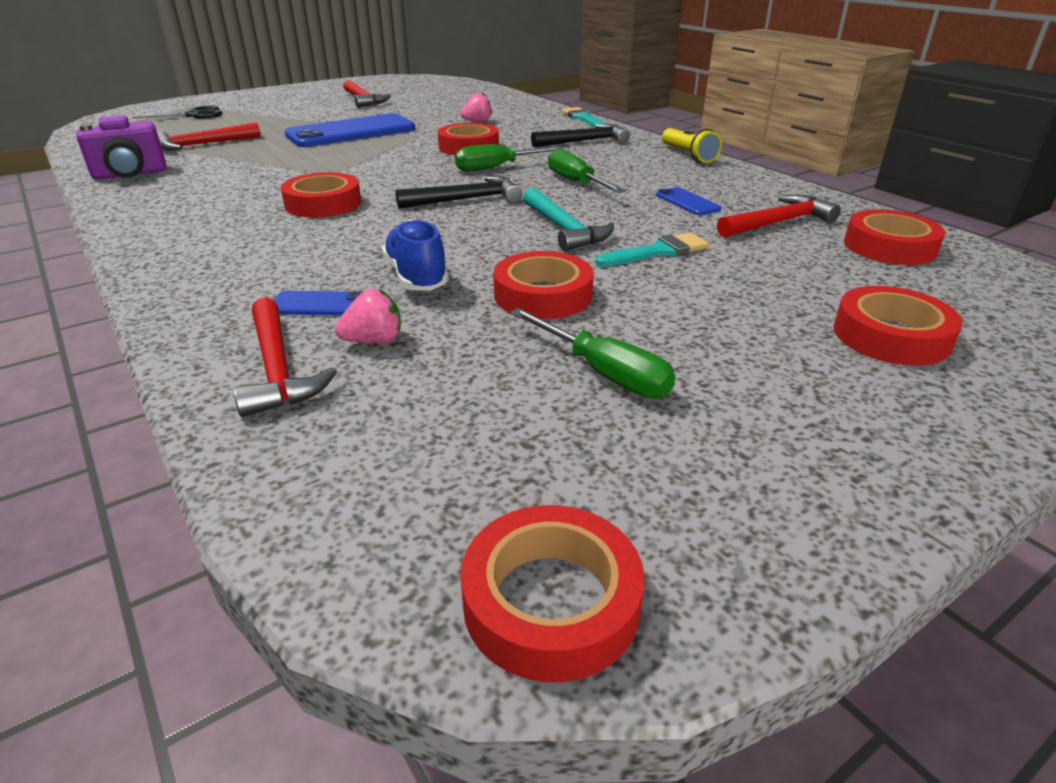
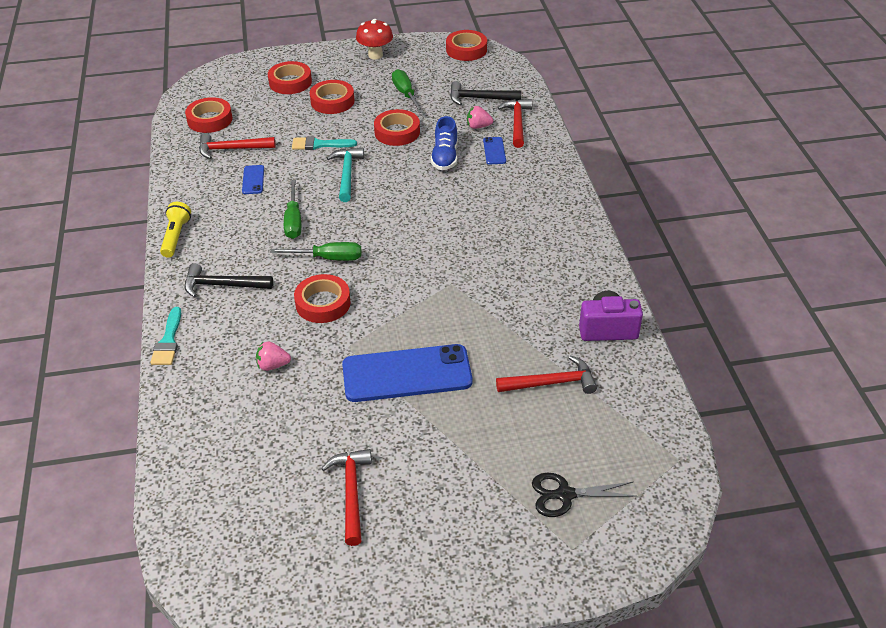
camera: 155 degrees left, 10 degrees up
(320, 304) = (494, 151): blue phone -> blue phone turned 60 degrees clockwise
(323, 203) = (470, 240): red tape -> red tape (332, 101)
(466, 200) = (379, 219): black hammer -> black hammer (479, 98)
(822, 471) = (375, 55): none -> red mushroom

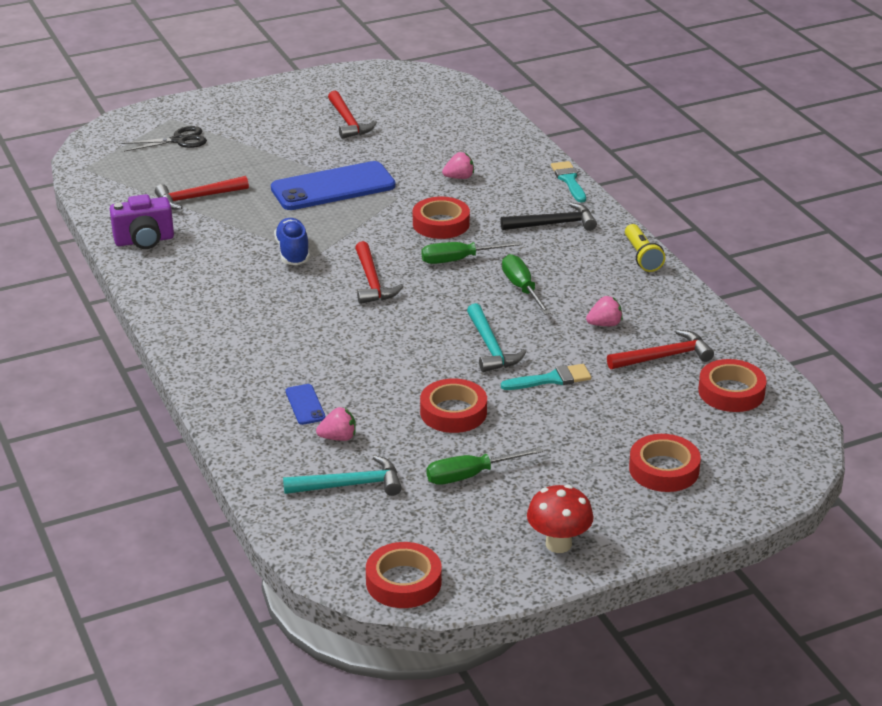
camera: 165 degrees right, 10 degrees down
(253, 180) = (604, 324): blue phone -> pink strawberry
(332, 101) = (576, 446): red tape -> none
(405, 94) = (470, 475): green screwdriver -> green screwdriver turned 105 degrees clockwise
(445, 157) = (371, 386): blue shoe -> blue shoe (293, 252)
(479, 98) = (350, 485): black hammer -> turquoise hammer
(517, 123) = (281, 452): red hammer -> red hammer (372, 282)

